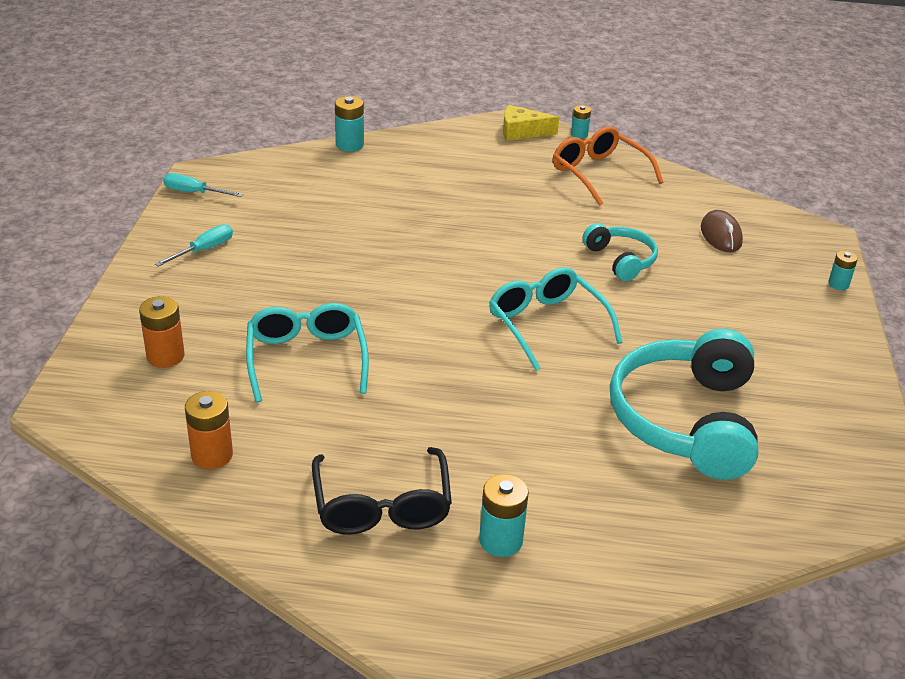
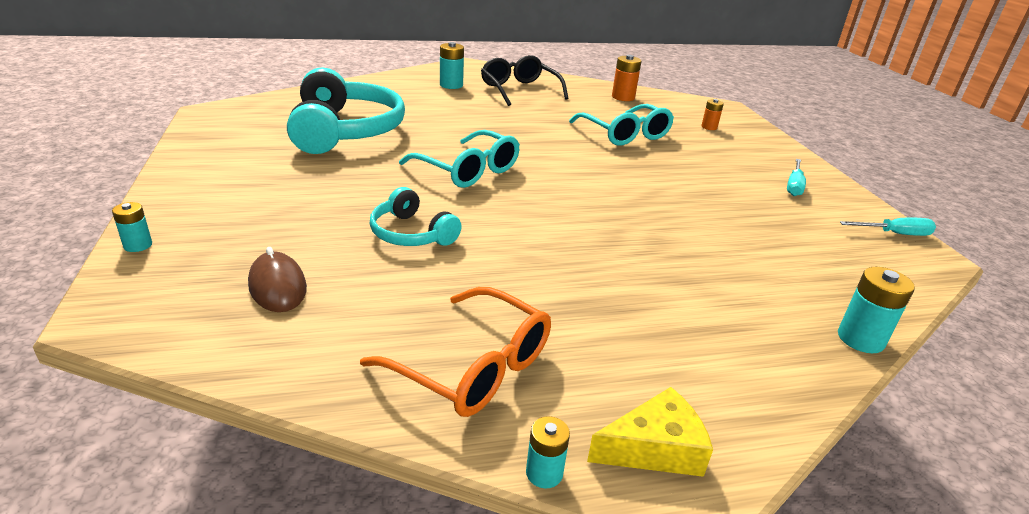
camera: 160 degrees right, 5 degrees down
(165, 356) = (709, 127): orange battery -> orange battery, size x0.63

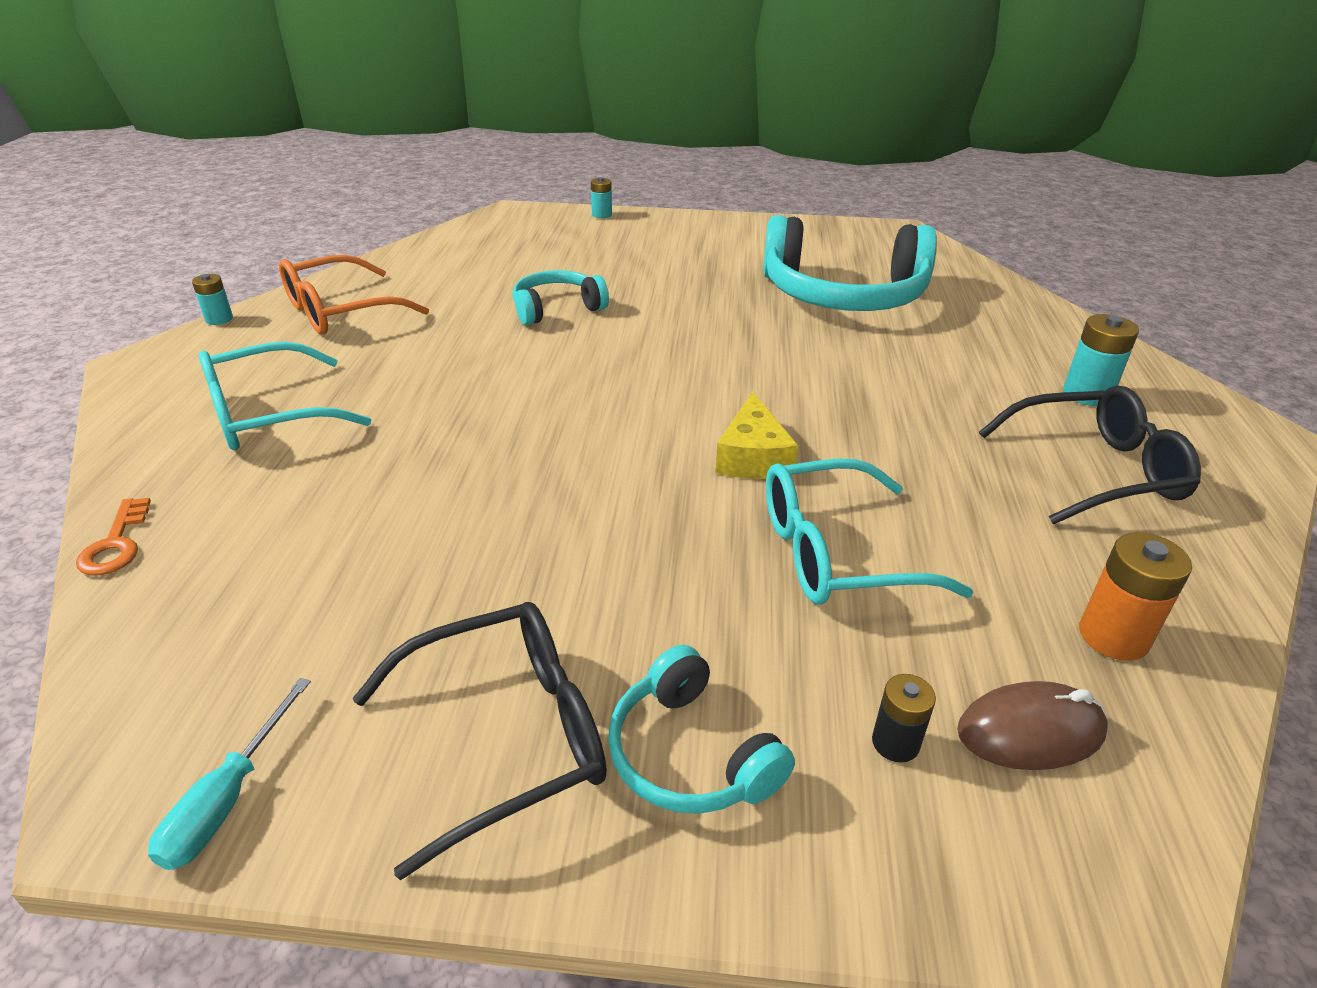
camera: 110 degrees right, 5 degrees up
(278, 286) = (507, 254): brown mouse -> brown mouse (1030, 732)
(468, 170) = (700, 358): turquoise glasses -> turquoise glasses (269, 415)
(654, 448) = (181, 362): yellow cheese -> yellow cheese (753, 457)
(709, 127) = (895, 743): orange battery -> black battery
(755, 155) = (691, 754): none -> turquoise headphones
(794, 186) = (506, 737): turquoise screwdriver -> black glasses
(860, 339) = (116, 544): turquoise battery -> orange key

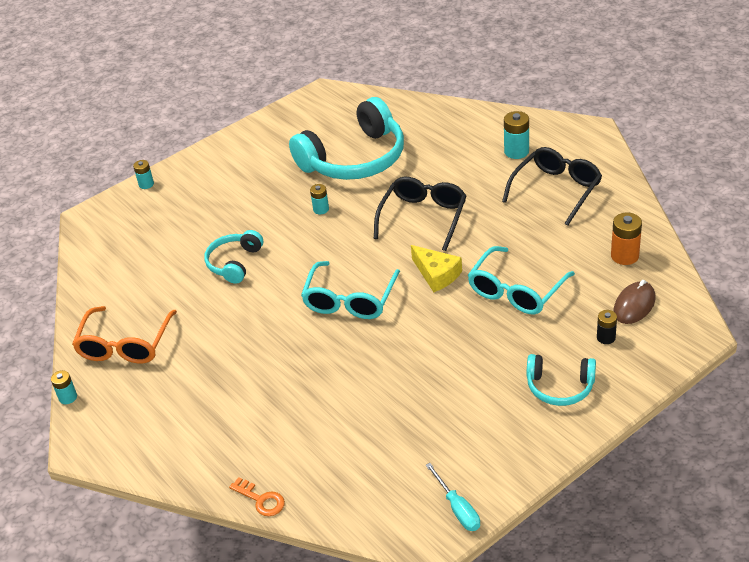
camera: 40 degrees left, 5 degrees up
(269, 415) = (207, 413): turquoise glasses -> turquoise glasses (350, 300)
(506, 737) = (505, 427): black glasses -> black glasses (423, 217)
(727, 315) = (321, 209): none -> turquoise battery

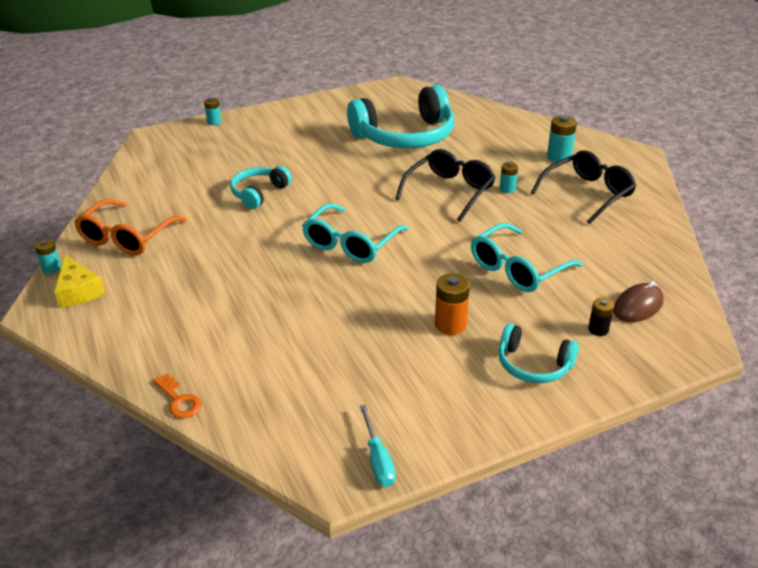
camera: 10 degrees right, 5 degrees down
(321, 209) = (357, 167): turquoise battery -> turquoise battery (507, 189)
(436, 274) = (443, 239): yellow cheese -> yellow cheese (78, 291)
(624, 256) = (640, 261): orange battery -> orange battery (450, 324)

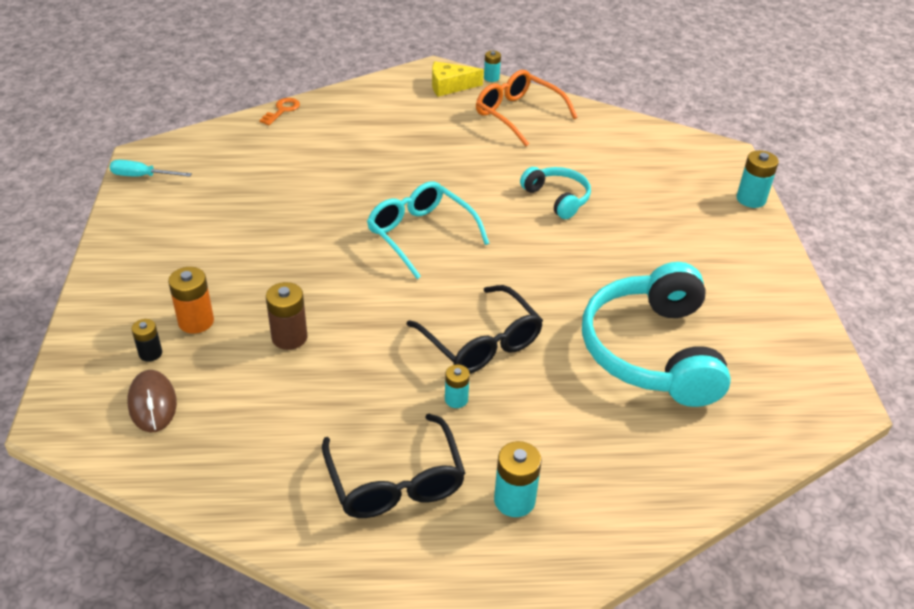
camera: 110 degrees right, 5 degrees up
(179, 400) = (282, 110): orange key -> orange key turned 135 degrees clockwise
(214, 122) = (751, 199): turquoise battery -> turquoise battery, size x1.59
(450, 324) = (246, 258): orange battery -> orange battery (196, 321)
(518, 268) = (289, 337): turquoise glasses -> brown battery
(533, 365) = (151, 288): turquoise headphones -> none

